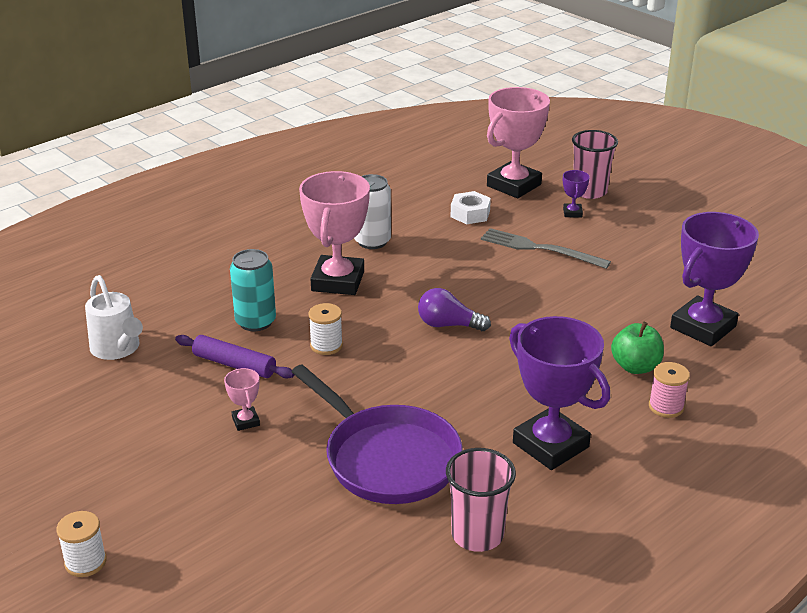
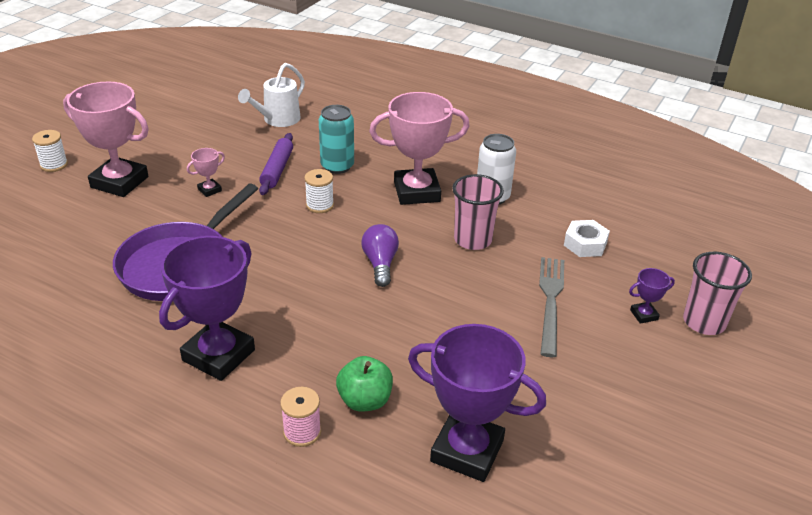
camera: 70 degrees right, 5 degrees up
(477, 535) = (92, 329): pink cup -> pink cup (472, 240)
(513, 185) = (668, 264): pink trophy -> pink trophy (119, 182)

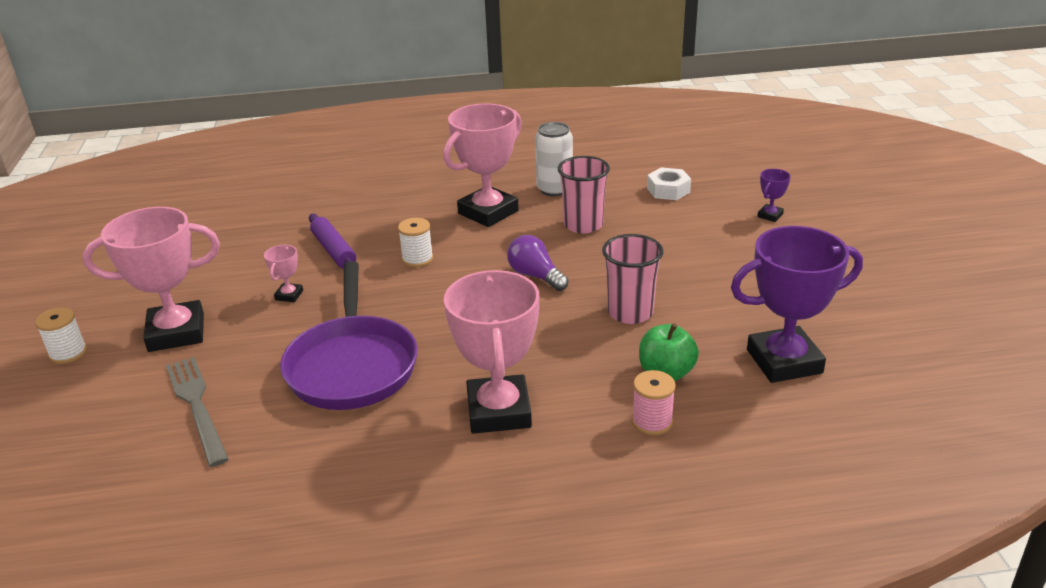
camera: 35 degrees left, 5 degrees down
(218, 355) = (498, 411): purple trophy -> pink trophy
(277, 120) = (273, 212): white watering can -> none
(337, 166) = (388, 224): turquoise can -> none
(550, 301) = (698, 237): grey fork -> grey fork (197, 406)
(704, 322) = (811, 201): pink cup -> pink cup (630, 312)

